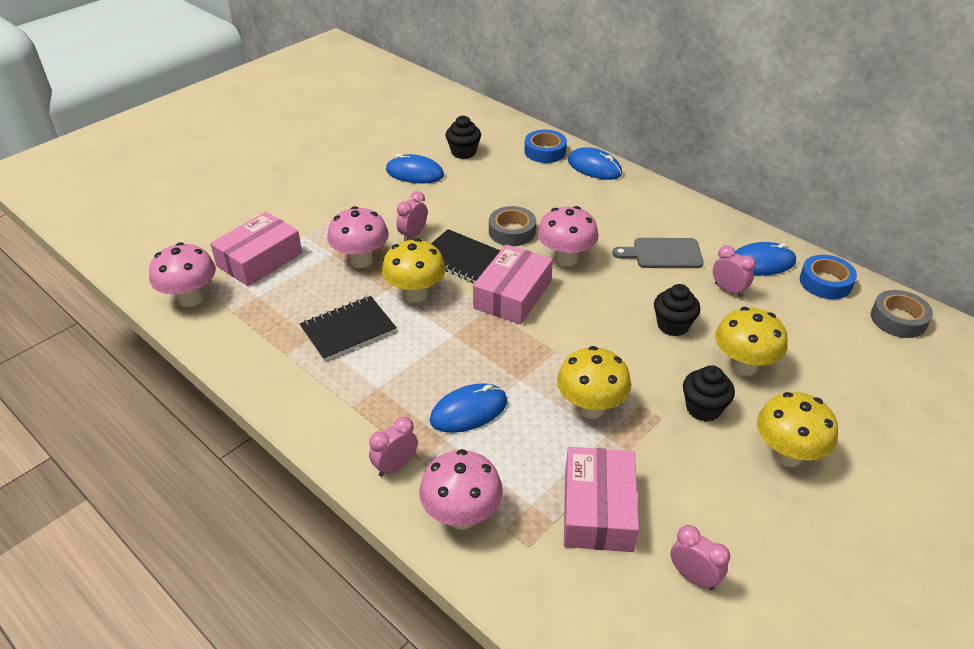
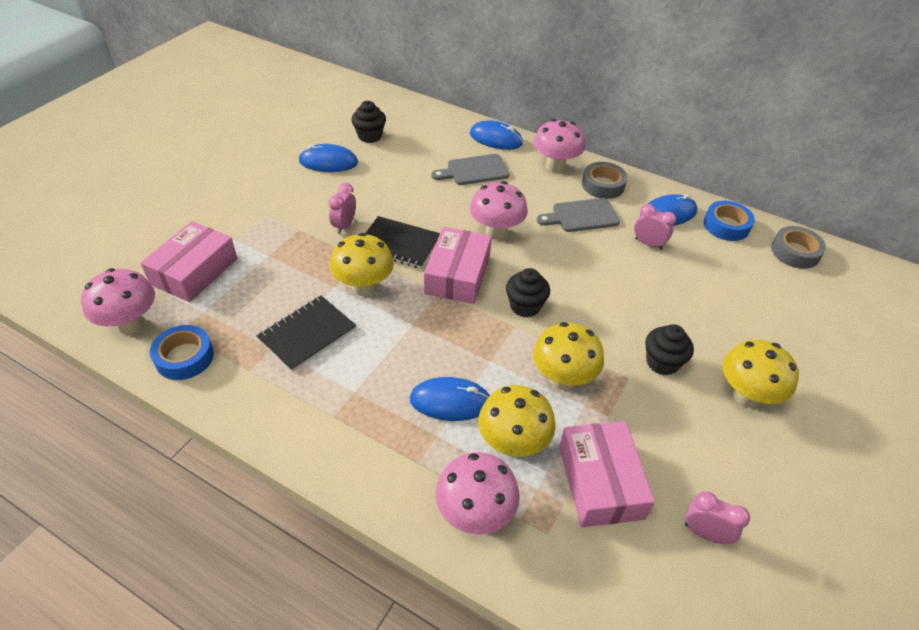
camera: 15 degrees left, 5 degrees up
(361, 260) = (300, 259): pink mushroom -> pink mushroom (555, 166)
(395, 466) = (395, 473): pink clock -> none
(468, 411) = (450, 401): blue mouse -> blue mouse turned 45 degrees clockwise
(512, 231) = (438, 211): grey tape -> grey tape (603, 185)
(545, 151) = (446, 128): blue tape -> blue tape (184, 357)
(561, 196) = (474, 170): none -> grey cutting board
(673, 325) = (611, 285): black cupcake -> black cupcake (525, 306)
(743, 366) = (683, 315): yellow mushroom -> yellow mushroom (513, 444)

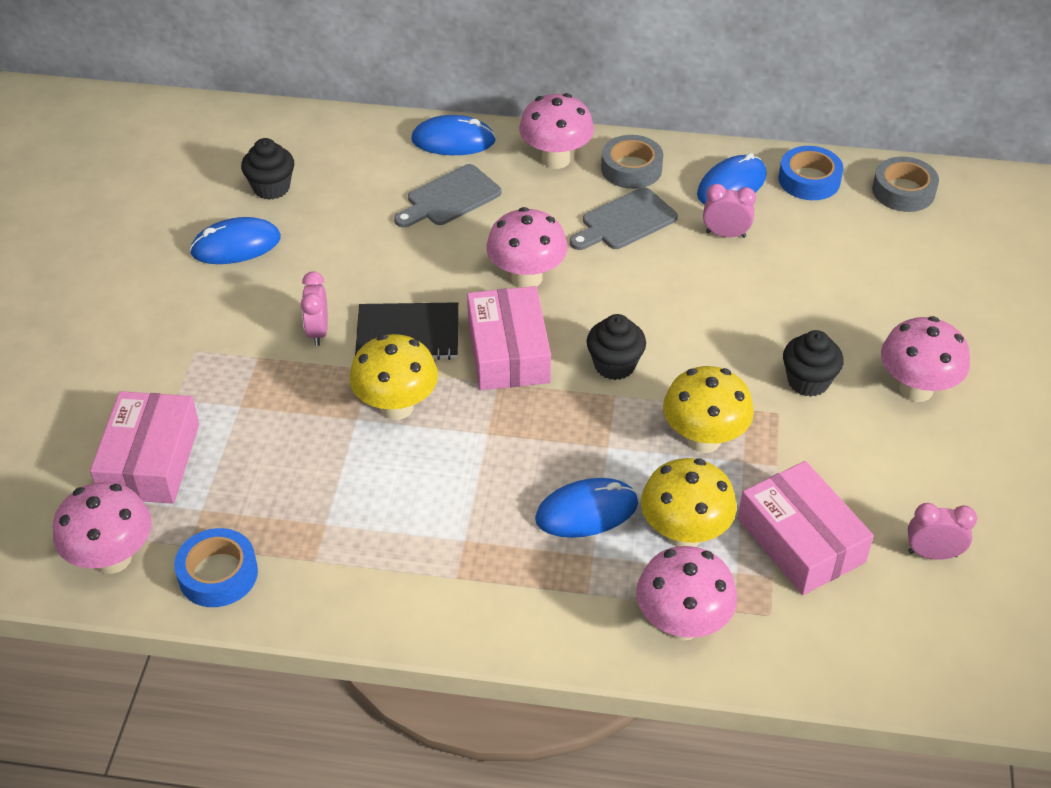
camera: 20 degrees left, 0 degrees up
(307, 334) = (360, 491): black notebook -> none
(746, 396) = (916, 389): yellow mushroom -> pink mushroom

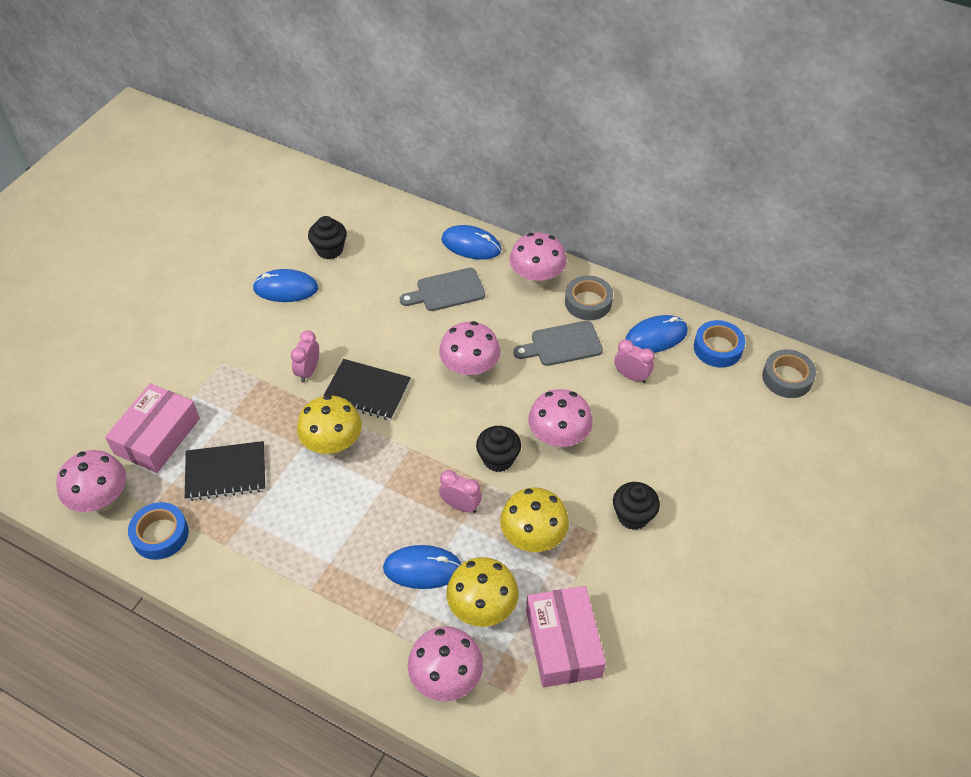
camera: 20 degrees right, 5 degrees up
(269, 477) = (226, 472): none -> black notebook
(508, 351) = (429, 425): pink box -> none
(916, 389) = (712, 548): pink mushroom -> pink mushroom (558, 439)
(932, 554) = (656, 687): pink clock -> pink clock (460, 506)

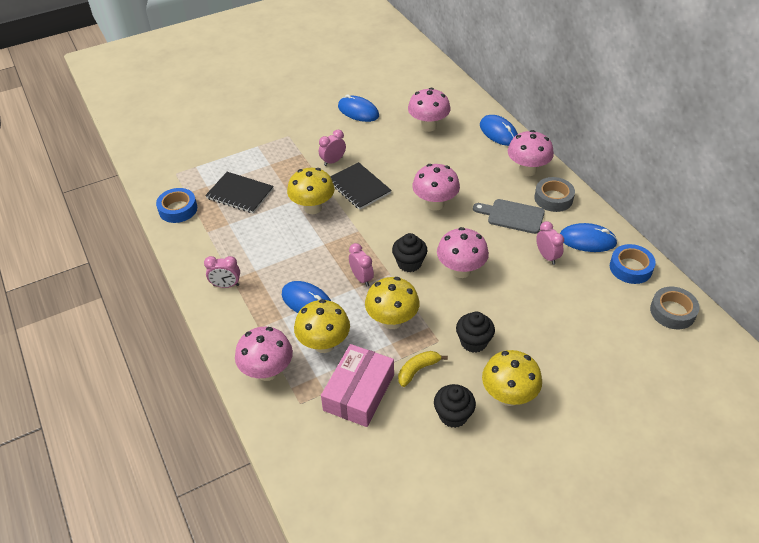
camera: 35 degrees right, 5 degrees down
(102, 501) = (163, 178): pink mushroom -> pink mushroom (428, 126)
(157, 436) = (220, 158): pink box -> none
(309, 602) = (226, 285): none -> pink clock
(329, 250) = (403, 101): black cupcake -> black cupcake (453, 415)
(447, 291) = (459, 152): grey cutting board -> none
(602, 581) = (418, 370): none -> yellow banana
(709, 557) = (508, 396): none -> yellow mushroom

